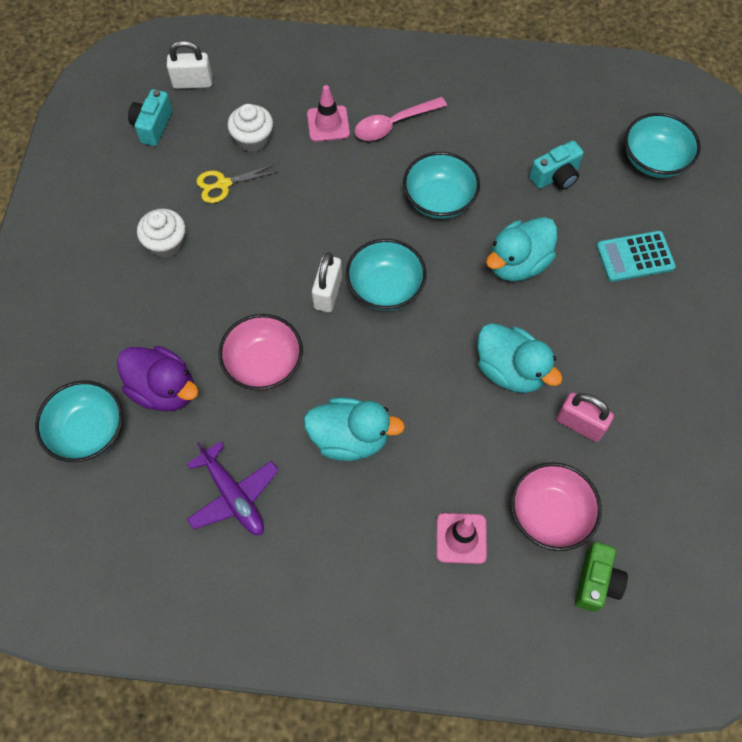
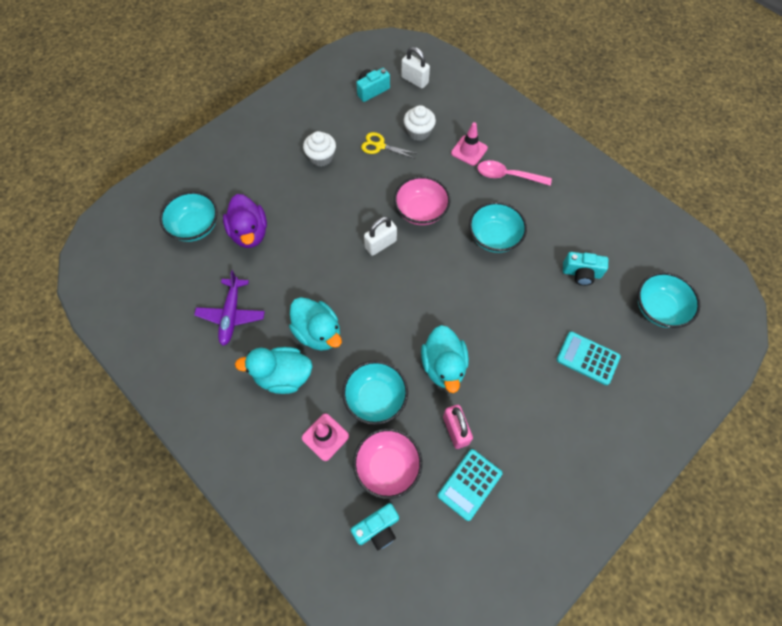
camera: 40 degrees right, 0 degrees up
(264, 364) = (311, 257): pink bowl -> pink bowl (421, 211)
(385, 288) = (415, 265): turquoise bowl -> turquoise bowl (375, 398)
(517, 263) = (507, 307): turquoise duck -> turquoise duck (283, 376)
(596, 582) = (377, 528): green camera -> turquoise camera
(639, 465) = (469, 484): none -> turquoise calculator

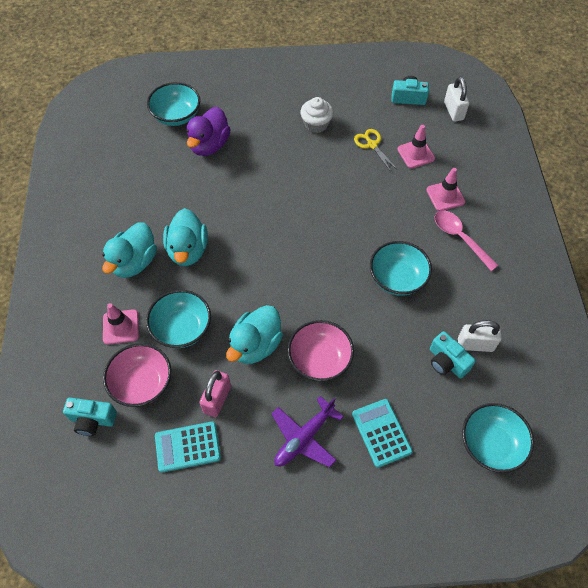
camera: 40 degrees right, 5 degrees down
(231, 315) = (141, 194): purple plane -> purple plane (304, 438)
(283, 376) = (134, 262): turquoise duck -> turquoise duck turned 105 degrees counterclockwise
(380, 244) = (298, 219): white padlock -> white padlock (475, 344)
(418, 132) = (416, 154): white cupcake -> pink traffic cone
(421, 211) = (355, 216): pink bowl -> pink bowl (319, 359)

